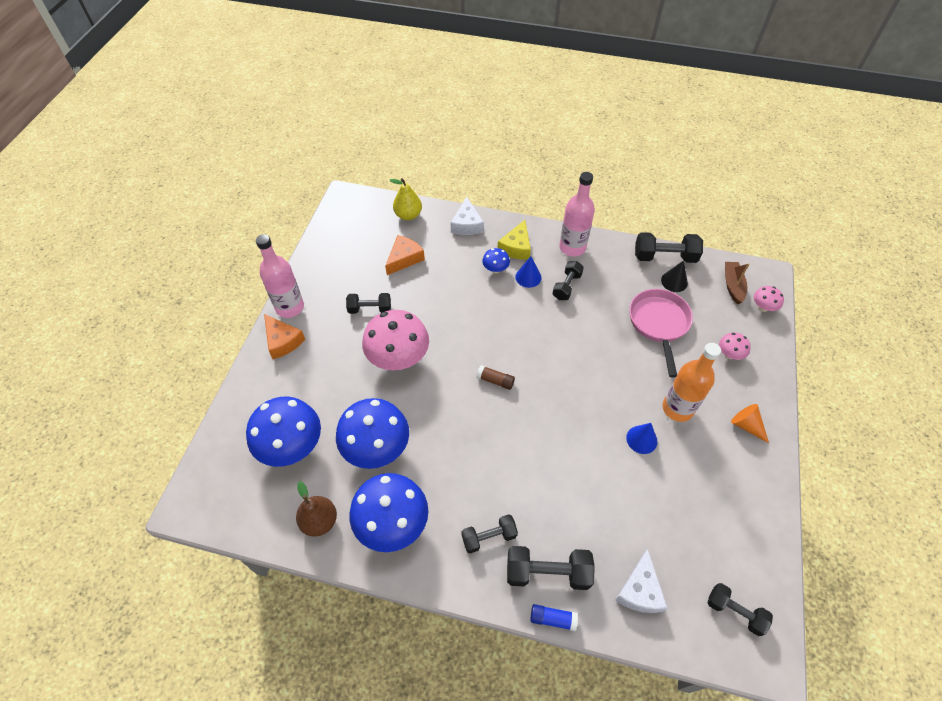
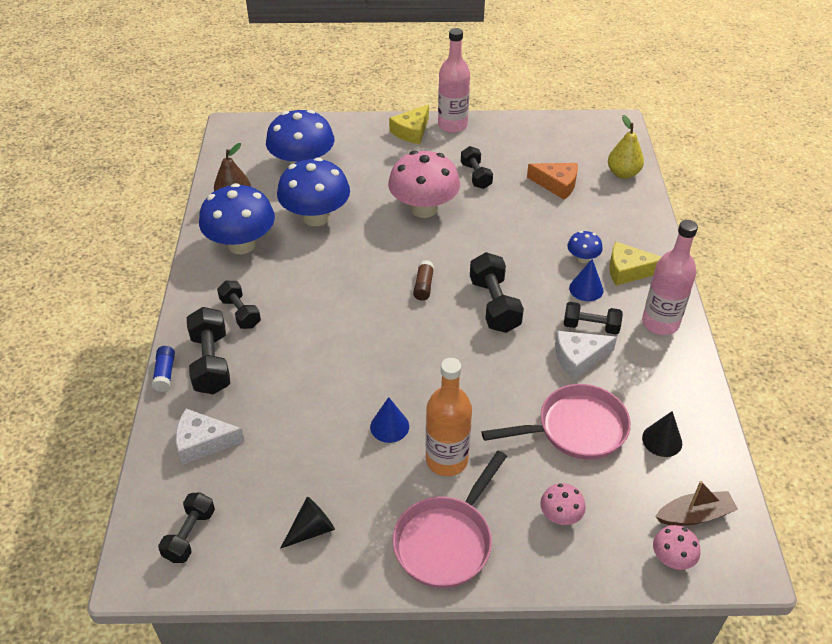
camera: 75 degrees right, 10 degrees down
(283, 341) = (411, 131): orange cheese -> yellow cheese
(467, 224) = (639, 222): white cheese -> white cheese (578, 358)
(664, 257) = (703, 425): black dumbbell -> black dumbbell (494, 305)
(733, 514) = (311, 529): none -> black cone
(746, 425) = (446, 540): orange cone -> pink pan

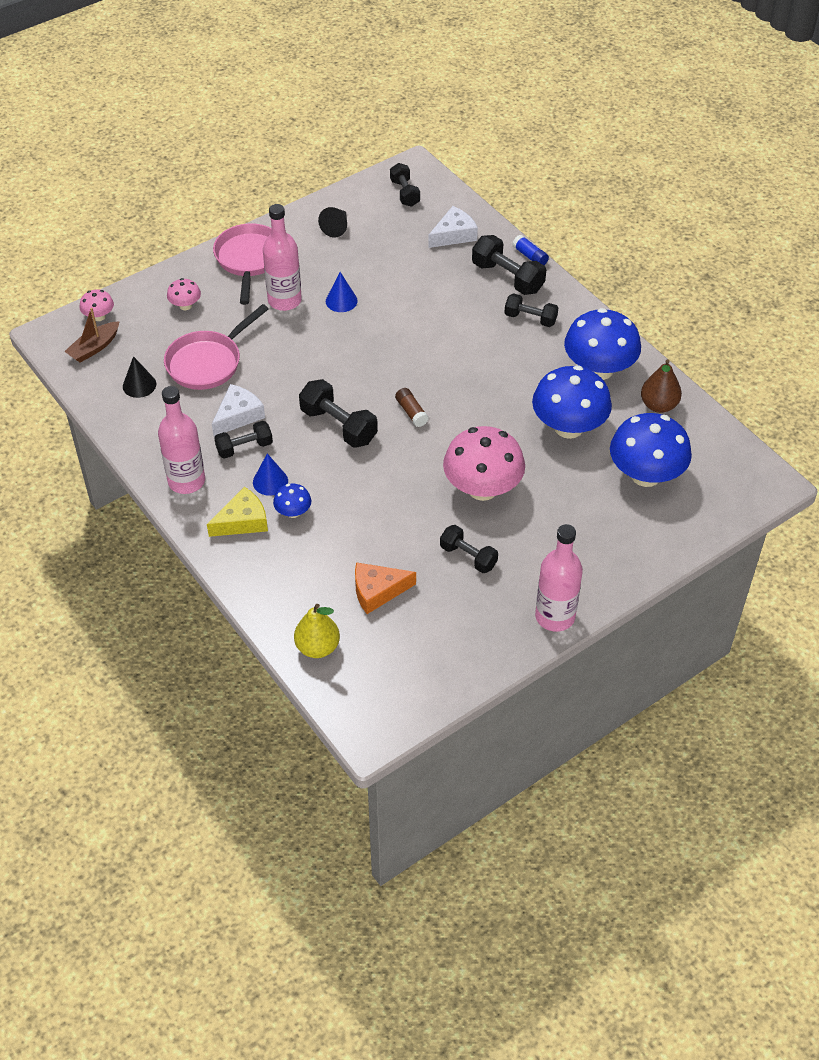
camera: 145 degrees right, 5 degrees up
(411, 131) = (589, 581): yellow cheese -> none
(447, 460) = (284, 300): orange bottle -> pink bottle

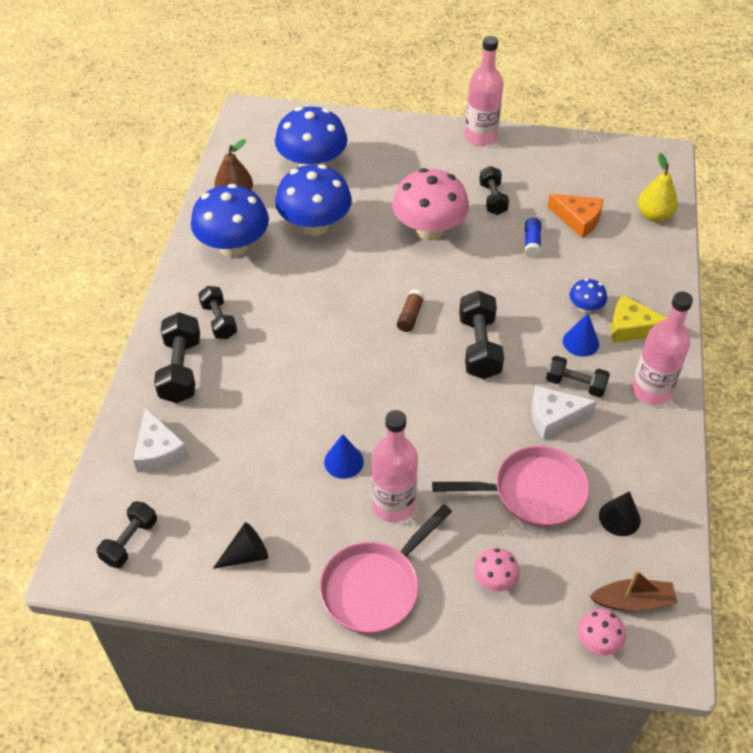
camera: 135 degrees left, 0 degrees up
(454, 235) = (158, 450): white cheese -> white cheese turned 120 degrees counterclockwise
(530, 256) = (134, 374): blue glue stick -> blue glue stick (532, 243)

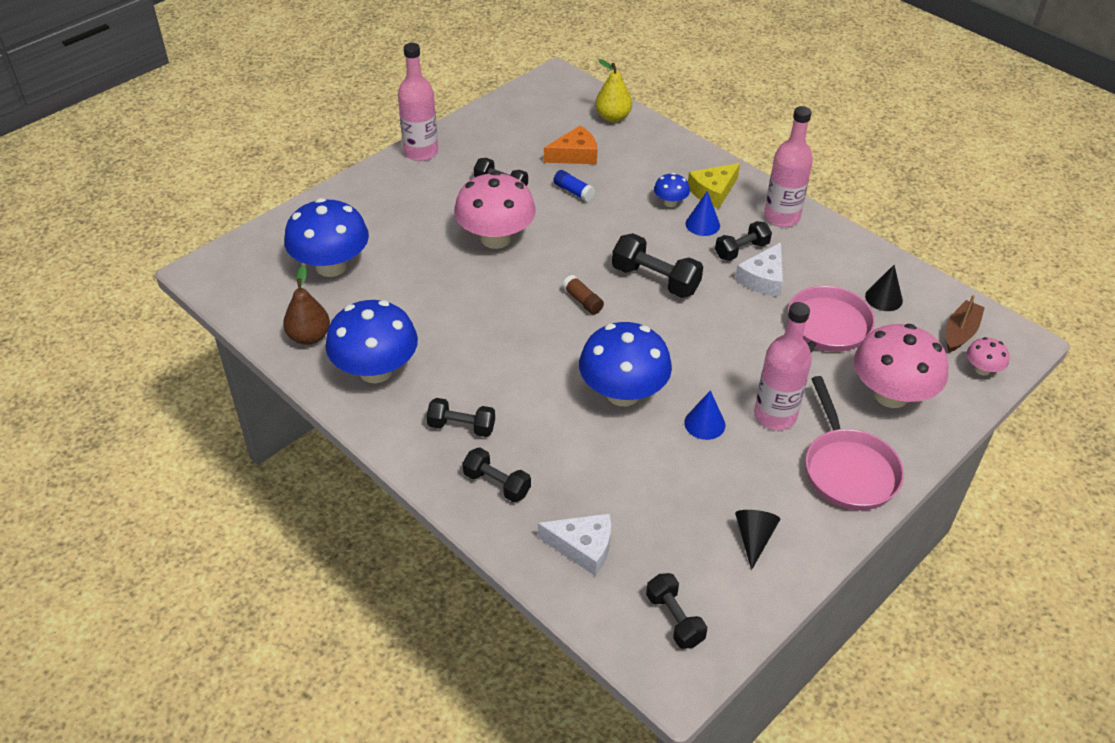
camera: 55 degrees left, 5 degrees down
(180, 370) = (497, 484): black dumbbell -> black dumbbell, size x0.66
(315, 225) = (411, 303): blue mushroom -> blue mushroom (623, 393)
(494, 580) = (891, 395): pink mushroom -> pink mushroom, size x2.16

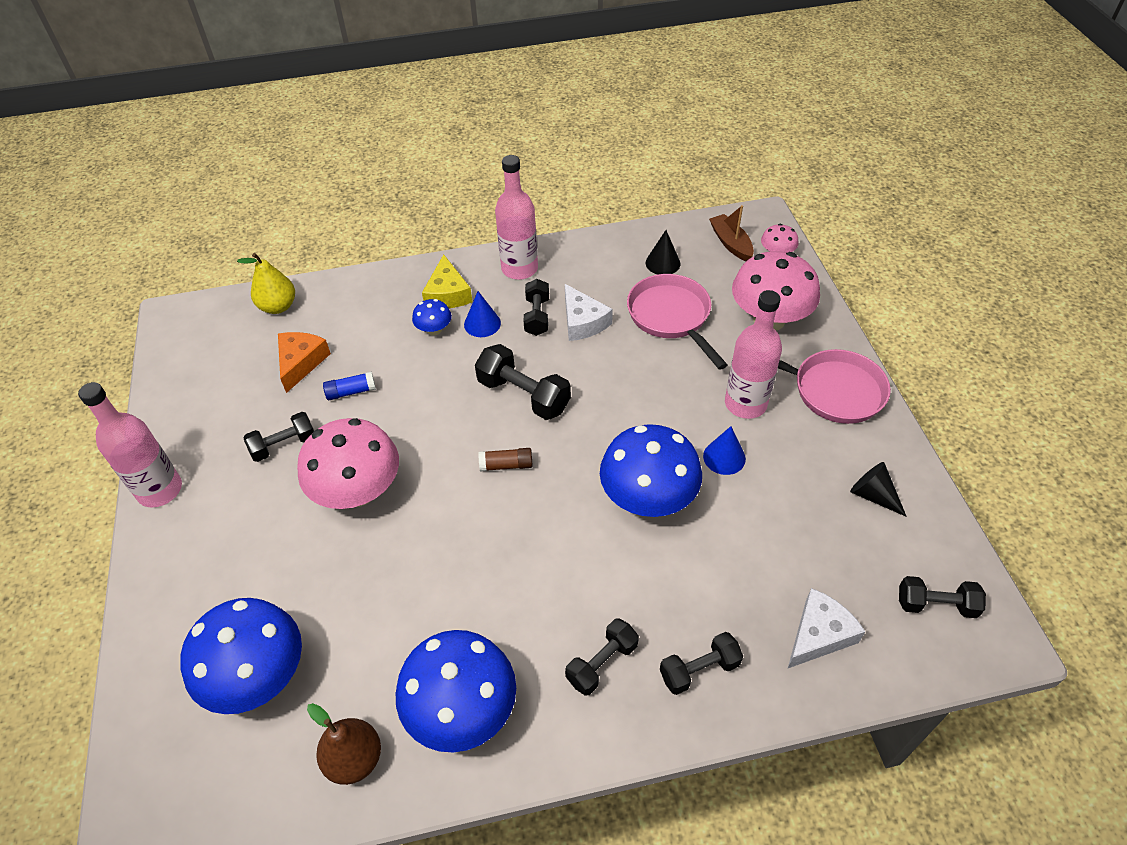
camera: 55 degrees left, 5 degrees up
(655, 280) = (523, 395): black dumbbell -> black dumbbell turned 60 degrees clockwise

